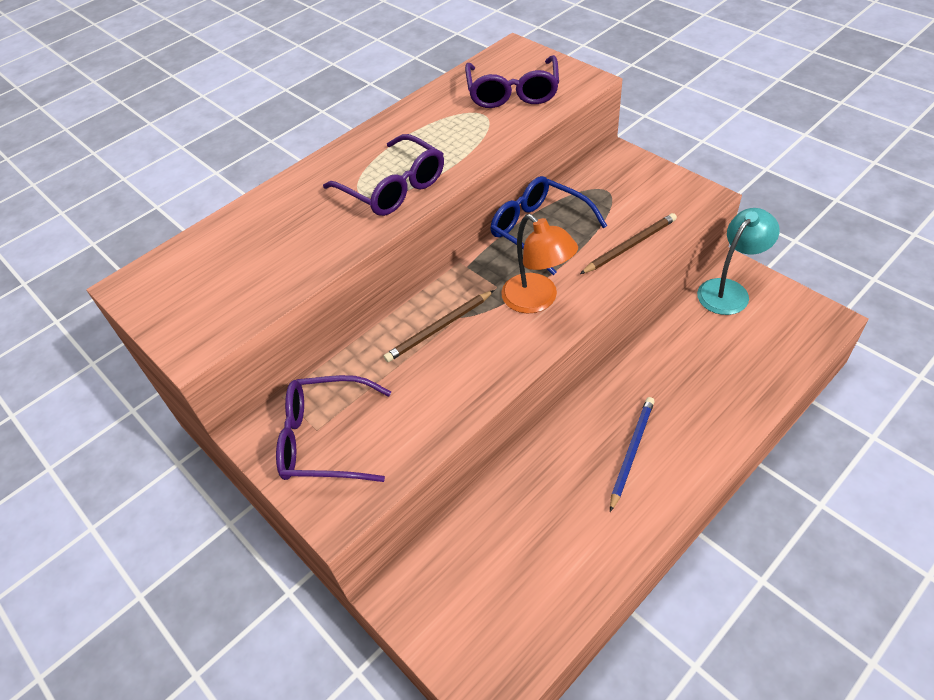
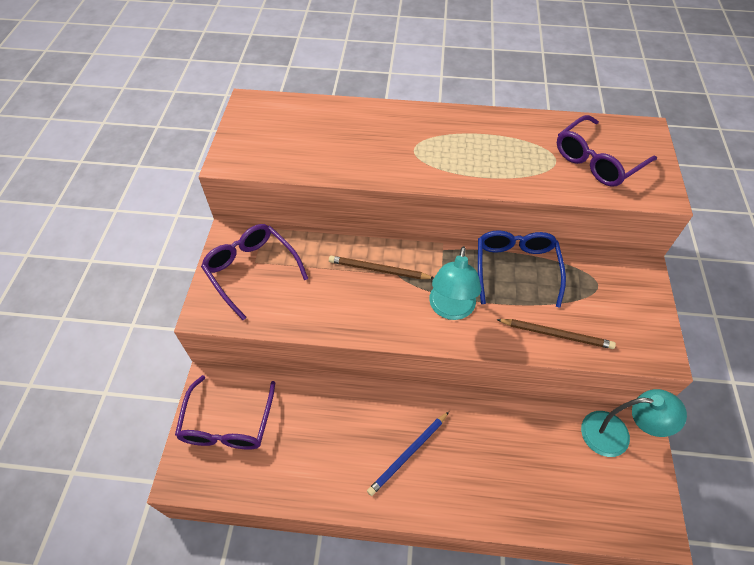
camera: 45 degrees right, 5 degrees up
(393, 188) = (435, 161): purple glasses -> purple glasses (228, 424)
(537, 300) = (450, 309): orange lamp -> turquoise lamp
(631, 452) = (408, 454): blue pencil -> blue pencil turned 150 degrees clockwise

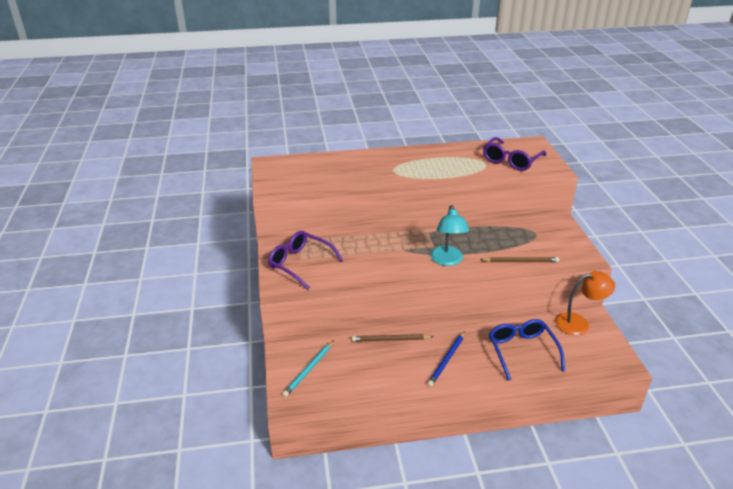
camera: 15 degrees left, 20 degrees down
(228, 424) = (309, 370): purple glasses -> turquoise pencil
(378, 270) = (389, 249): brown pencil -> brown pencil (390, 340)
(515, 268) = (480, 234): blue glasses -> blue glasses (522, 351)
(616, 435) = (578, 323): turquoise lamp -> orange lamp

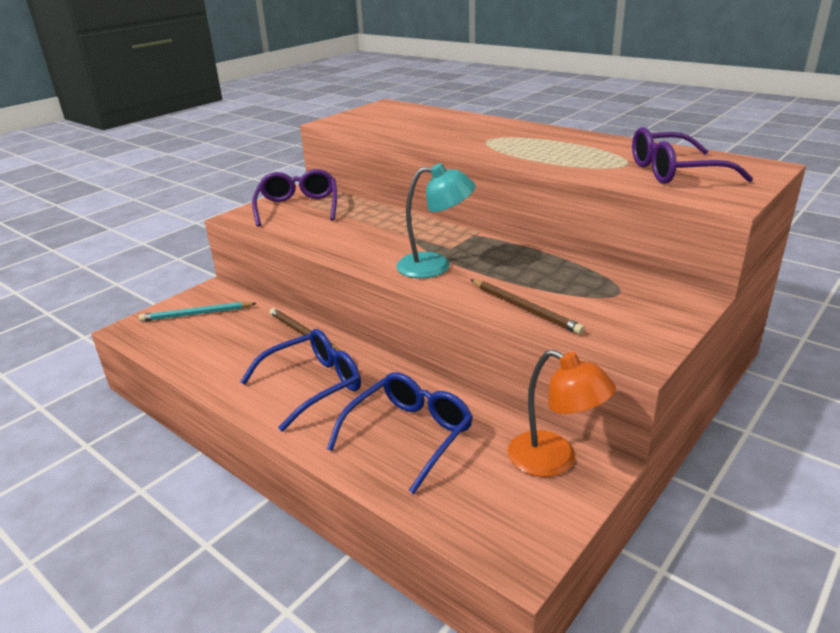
camera: 50 degrees right, 5 degrees down
(447, 260) = (435, 266): turquoise lamp -> turquoise lamp turned 135 degrees counterclockwise
(447, 360) = (313, 385): blue pencil -> blue glasses

